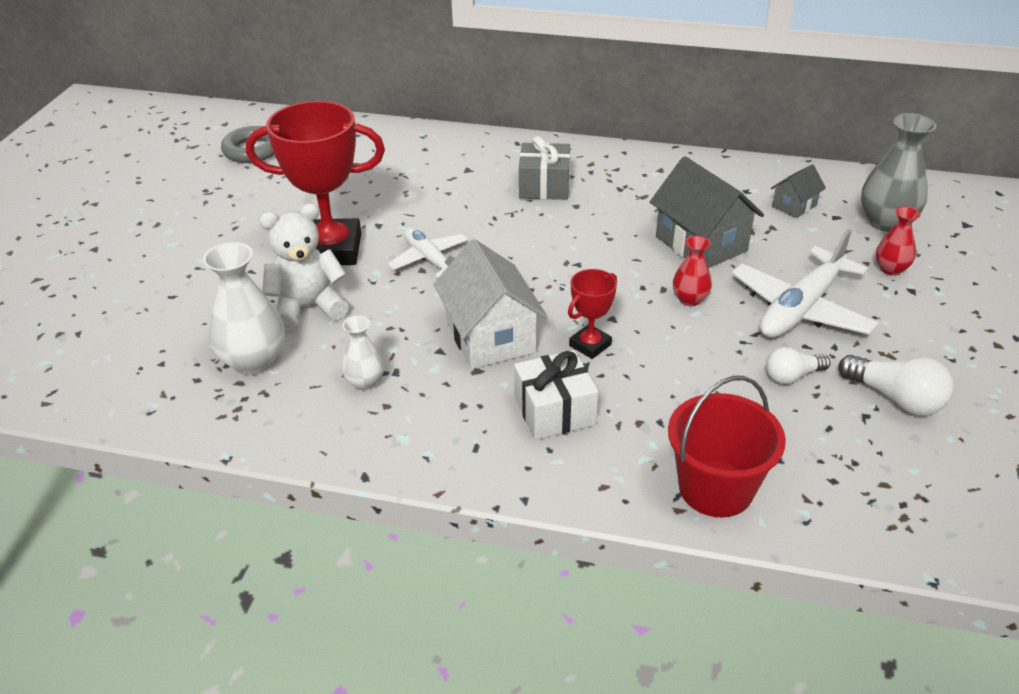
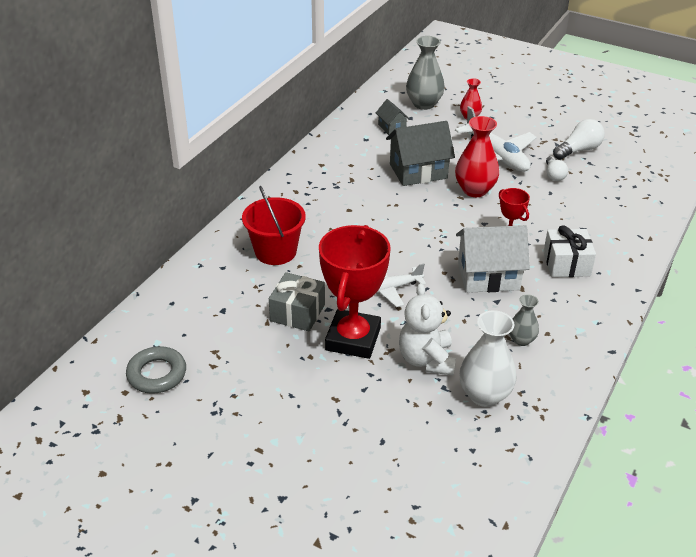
camera: 75 degrees left, 0 degrees up
(365, 382) = (521, 340): white vase -> grey vase
(544, 186) = (315, 218): grey gift -> grey gift (297, 313)
(690, 299) = (475, 190): red vase -> red vase, size x1.76
(716, 488) = (636, 222): red bucket -> red bucket (275, 251)

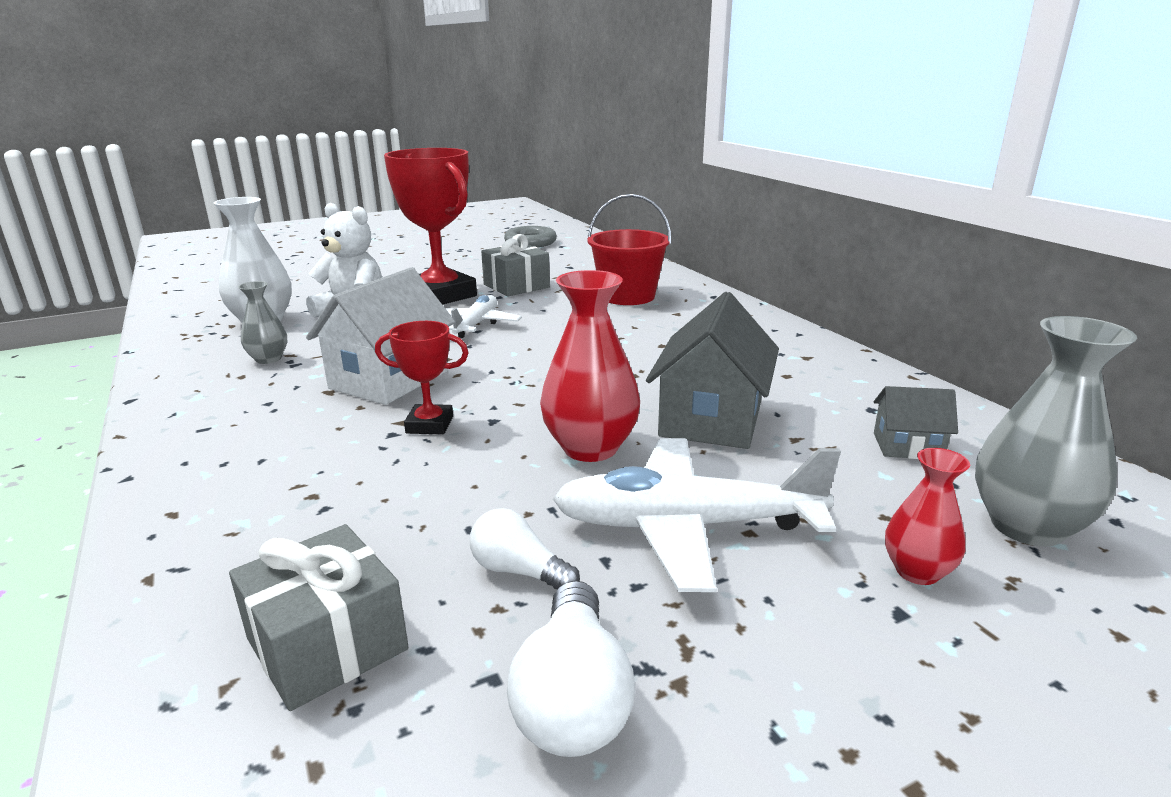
camera: 125 degrees right, 15 degrees down
(566, 264) = (293, 444): white gift -> none
(617, 190) = (327, 644): none -> grey gift

